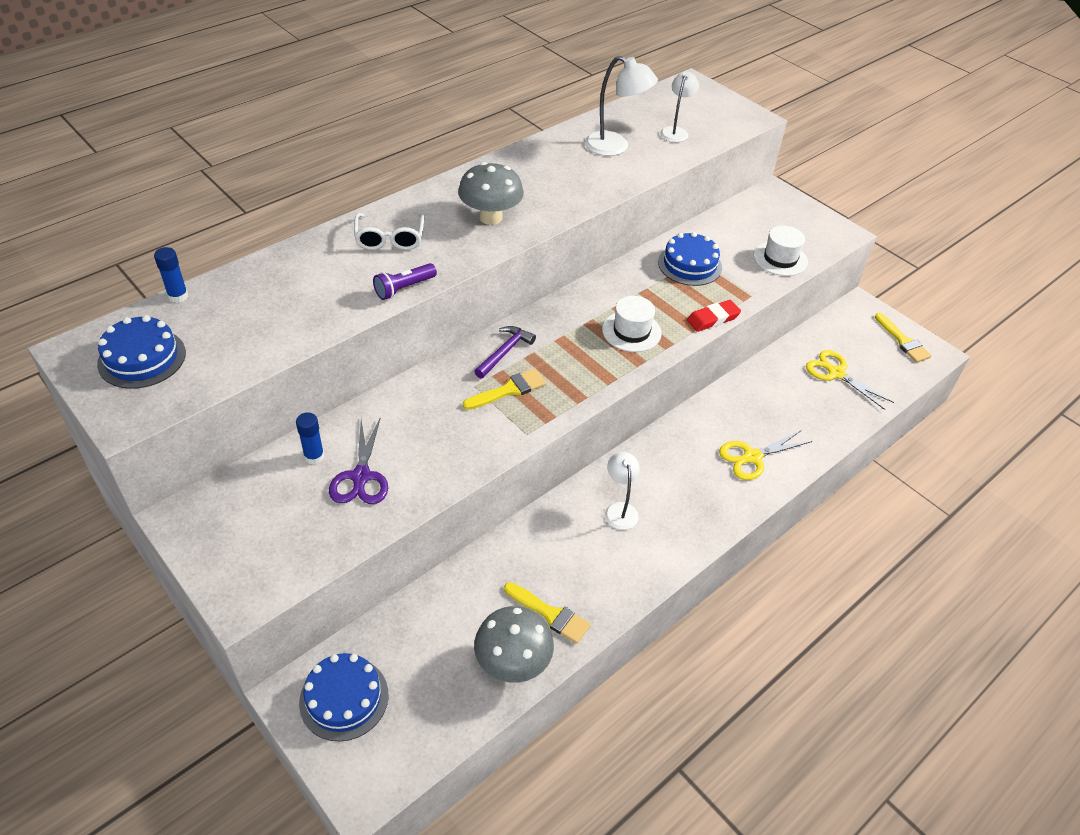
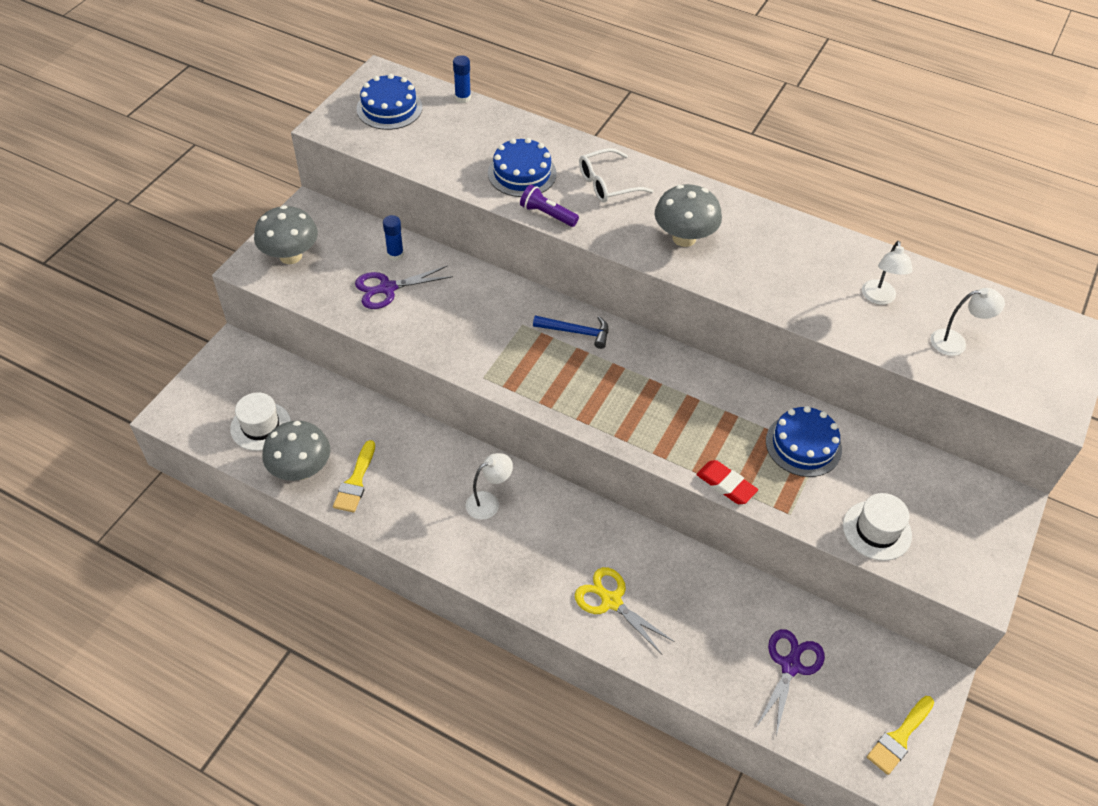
camera: 70 degrees right, 5 degrees up
(249, 555) = (290, 256): none -> grey mushroom
(344, 698) = (239, 377): blue cake -> blue cake (522, 173)
(504, 352) = (576, 332): purple hammer -> blue hammer
(509, 390) = (530, 349): yellow brush -> none
(615, 147) = (879, 298): white lamp -> white lamp, size x0.66
(631, 331) = (662, 419): white hat -> white hat (260, 426)
(836, 373) = (790, 666): yellow scissors -> purple scissors

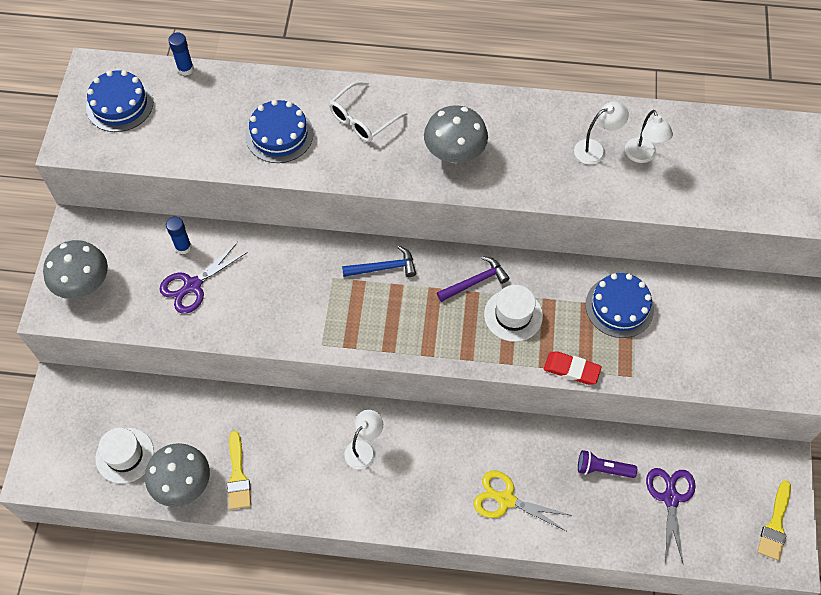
camera: 20 degrees left, 10 degrees up
(547, 214) = (322, 171): purple flashlight -> purple flashlight (602, 469)
(662, 373) = (475, 281): none -> purple hammer
(877, 530) = (707, 364): white hat -> white hat (513, 315)
(956, 342) = (720, 178): white lamp -> white lamp (596, 149)

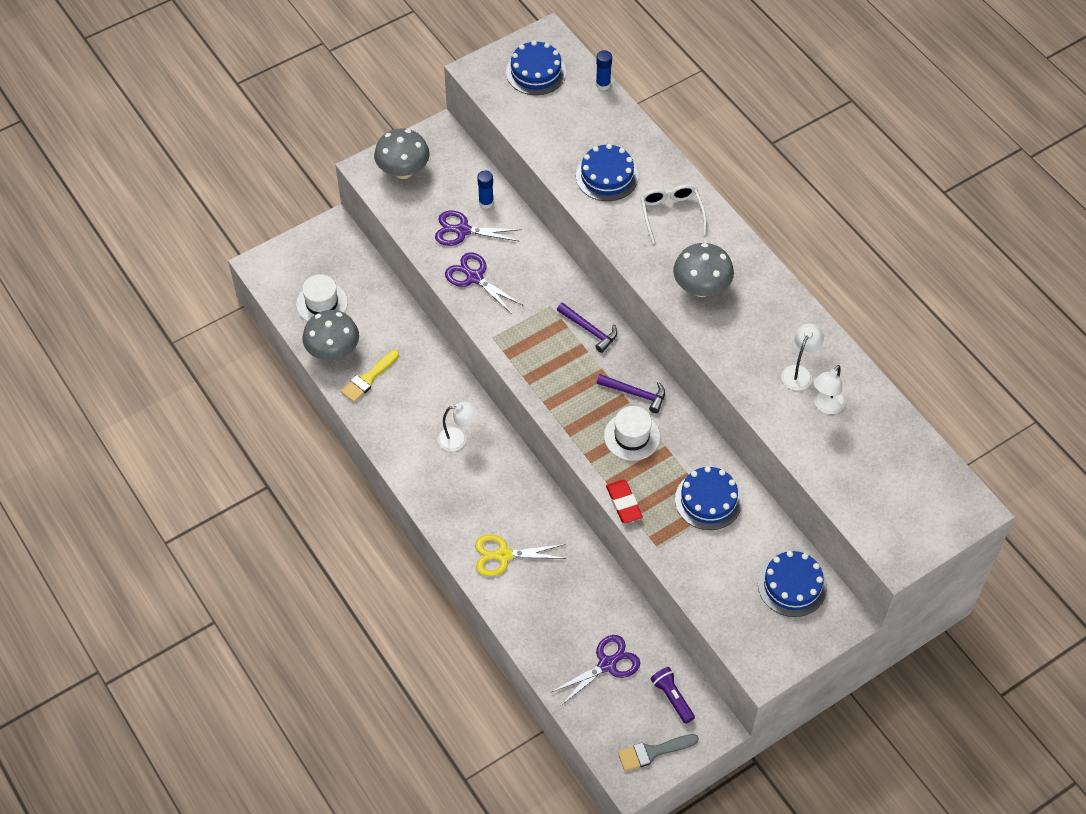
camera: 50 degrees right, 5 degrees down
(249, 312) = (474, 277): none -> purple scissors
(362, 119) = (671, 214): white glasses -> white glasses turned 75 degrees clockwise
(383, 268) = (589, 330): blue hammer -> purple hammer
(506, 499) = (503, 555): yellow scissors -> yellow scissors turned 75 degrees counterclockwise
(596, 149) = (799, 372): white lamp -> white lamp turned 90 degrees counterclockwise
(602, 469) = (587, 603): purple flashlight -> purple flashlight (672, 697)
(743, 308) = (792, 585): none -> blue cake
(775, 525) = (653, 752): yellow brush -> grey brush

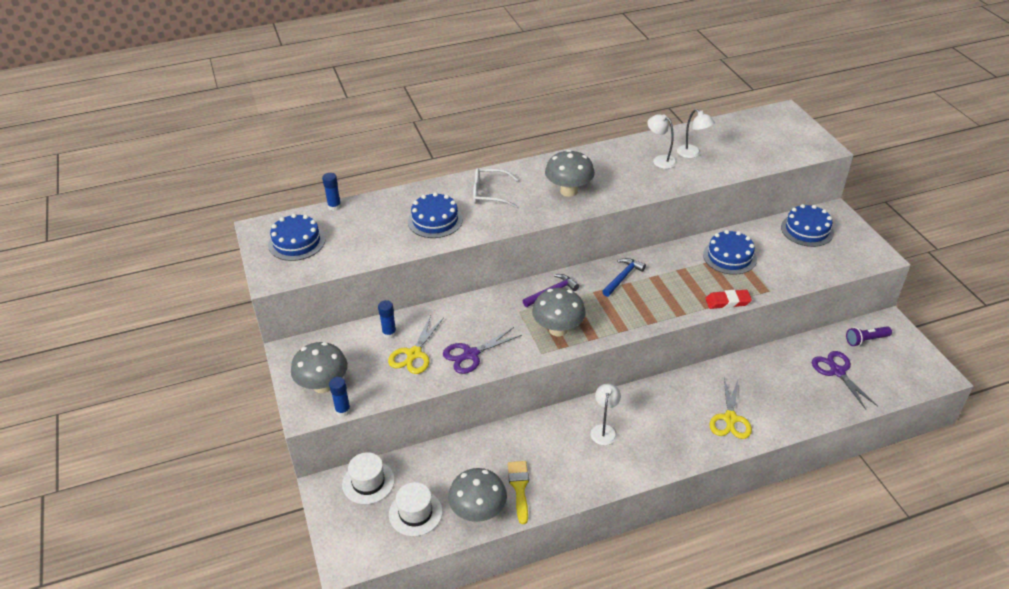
camera: 75 degrees left, 15 degrees down
(368, 378) = (519, 487): yellow brush -> yellow brush turned 150 degrees counterclockwise
(376, 195) = (343, 411): none -> blue glue stick
(463, 230) = (414, 354): purple scissors -> yellow scissors
(532, 346) = (558, 329): none -> grey mushroom
(632, 436) = (664, 286): white hat -> white hat (368, 482)
(635, 394) = (623, 277): purple hammer -> blue hammer
(653, 752) = (914, 359): grey brush -> none

